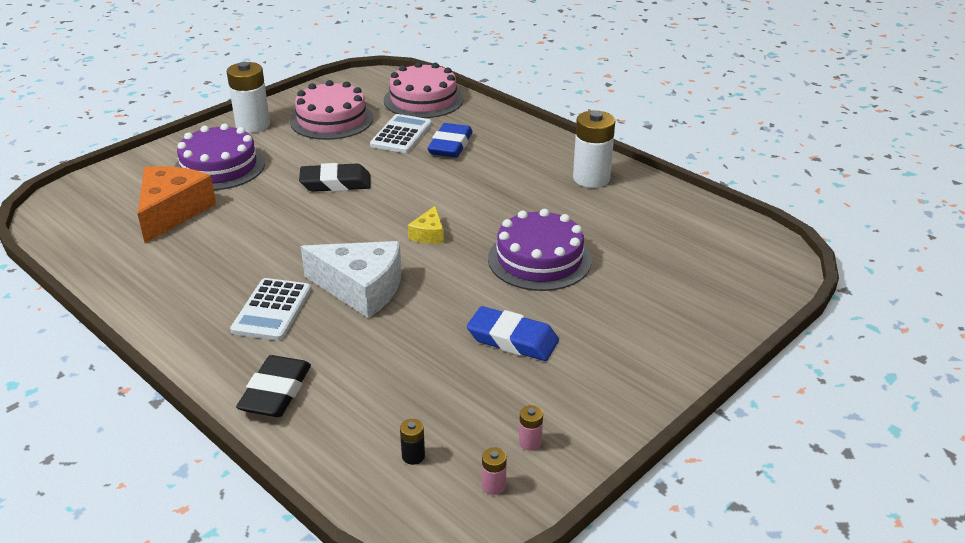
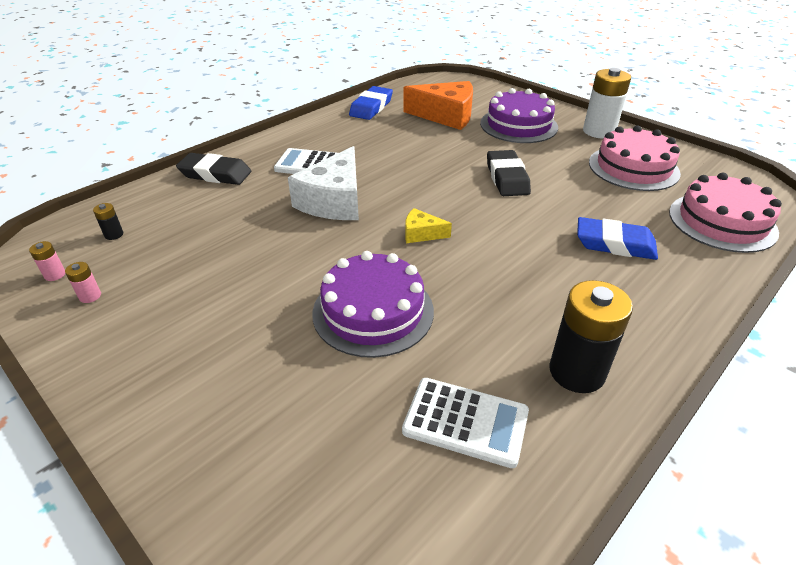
camera: 90 degrees right, 5 degrees up
(401, 135) = (623, 210): white calculator -> white calculator (465, 421)
(512, 339) = (236, 288): blue eraser -> blue eraser (371, 107)
(591, 178) = (576, 372): white battery -> black battery

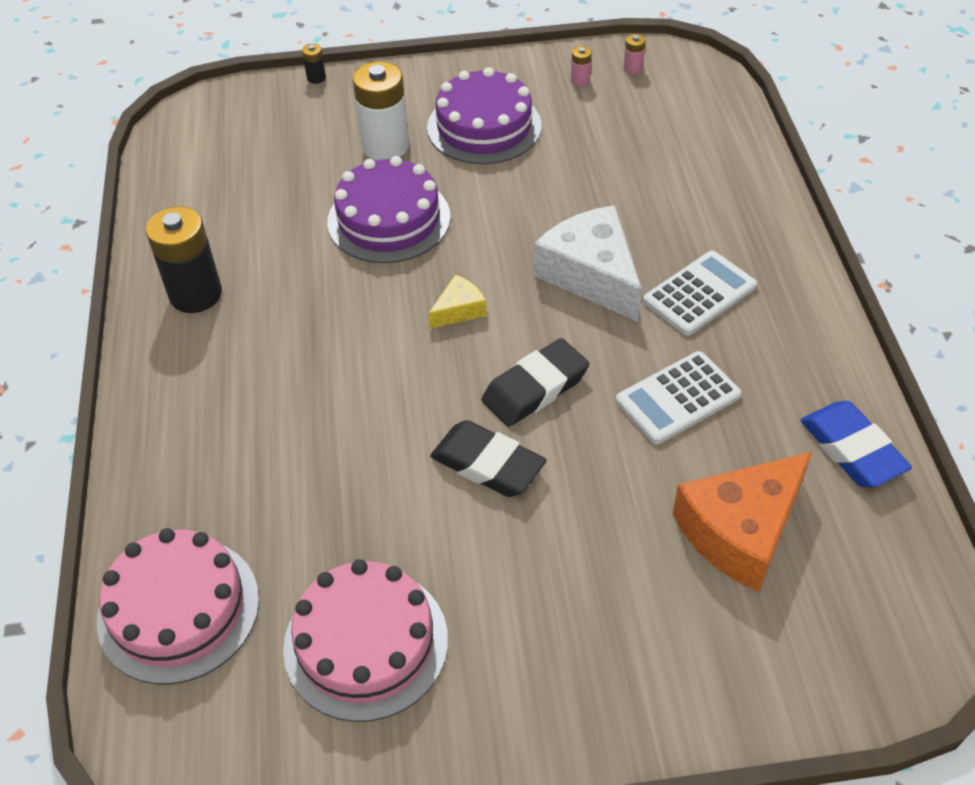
camera: 130 degrees right, 10 degrees up
(114, 234) = (672, 109): black battery -> black battery (316, 78)
(215, 174) = (746, 205): black eraser -> black eraser (535, 388)
(465, 421) = (237, 210): white calculator -> white calculator (678, 398)
(518, 125) = (623, 609): purple cake -> purple cake (484, 126)
(599, 131) = (500, 713): white battery -> white battery (385, 146)
(614, 244) = (271, 456): blue eraser -> none

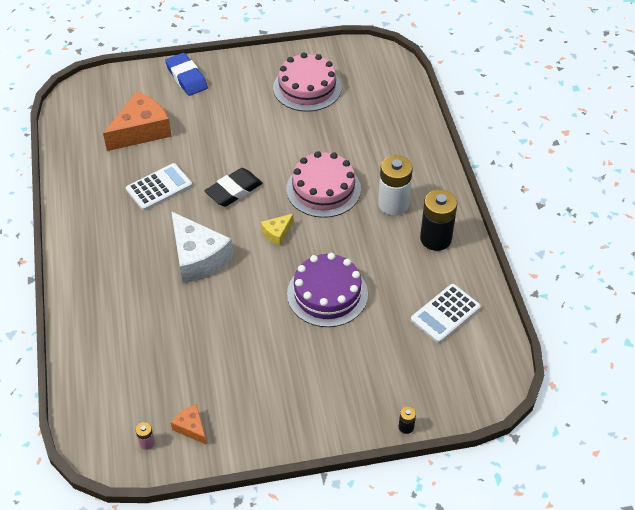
camera: 175 degrees right, 0 degrees up
(178, 609) = (390, 96): pink cake -> pink cake (323, 189)
(385, 146) = (338, 356): white battery -> white battery (393, 204)
(484, 126) = (267, 376): purple cake -> none
(487, 464) = (258, 154): black eraser -> none
(580, 81) = (191, 427): pink battery -> orange cheese
(699, 294) = (135, 246): white calculator -> white calculator (445, 314)
(852, 449) = (77, 165): blue eraser -> blue eraser (186, 77)

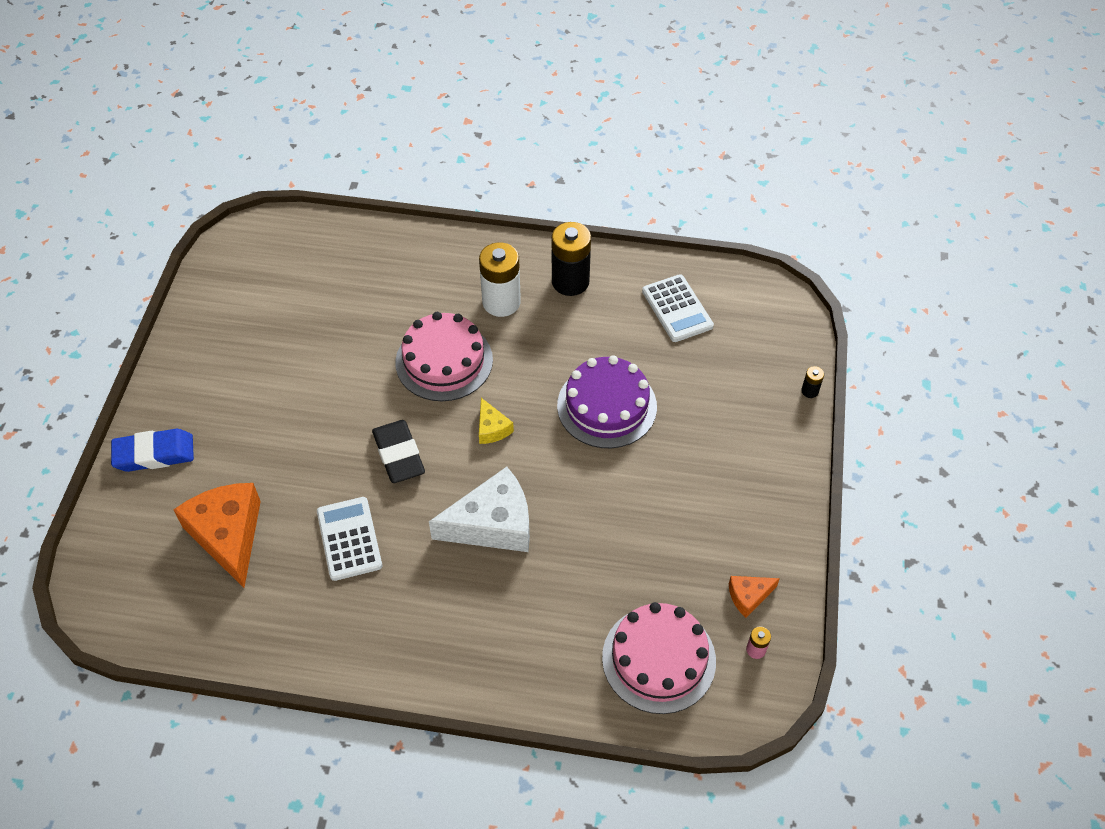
camera: 70 degrees left, 5 degrees up
(307, 87) = (259, 325): pink cake -> pink cake (658, 659)

